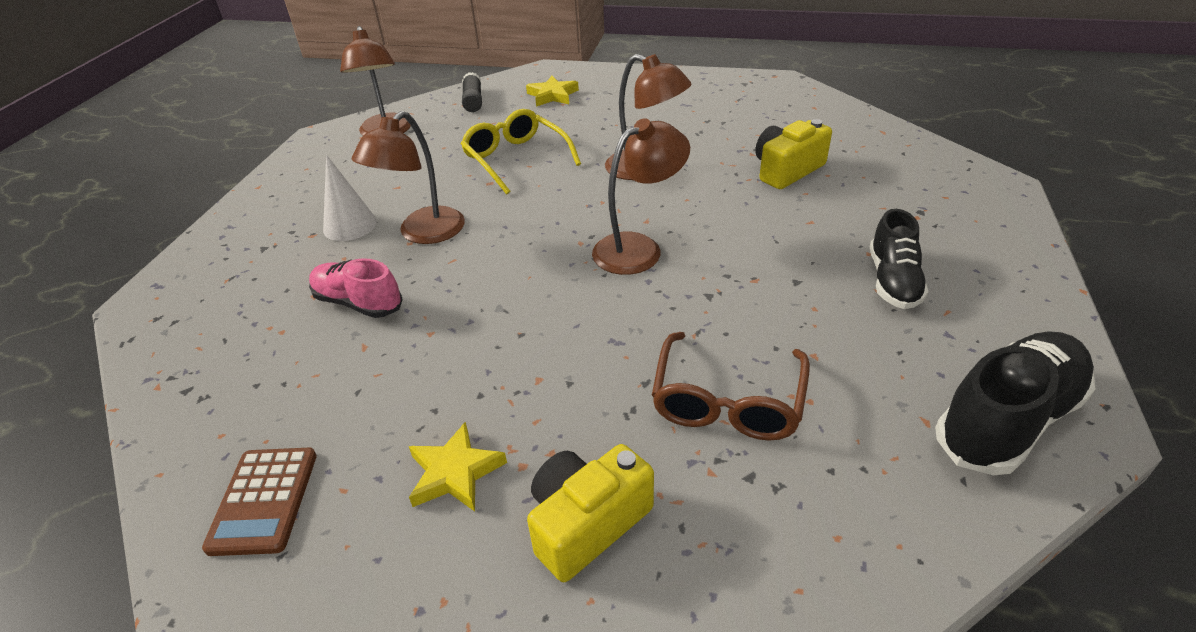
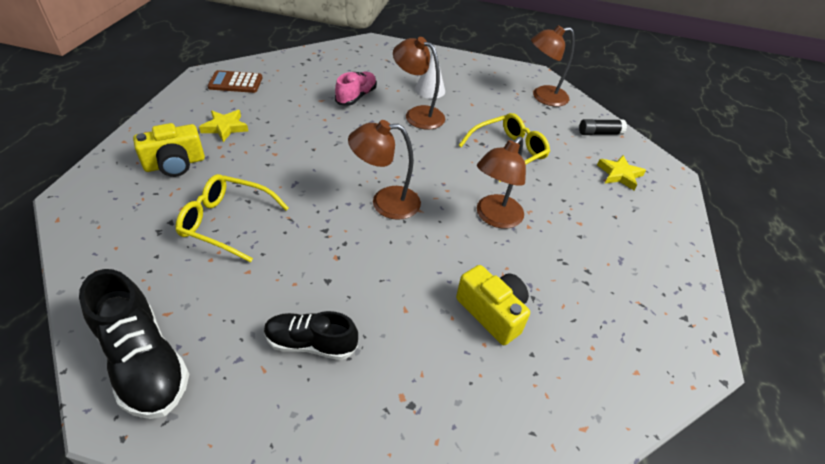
camera: 85 degrees right, 5 degrees up
(587, 523) = (175, 164): yellow camera -> yellow camera turned 105 degrees clockwise
(639, 248) = (385, 202): brown lamp -> brown lamp turned 120 degrees clockwise
(727, 400) = (227, 222): brown glasses -> yellow glasses

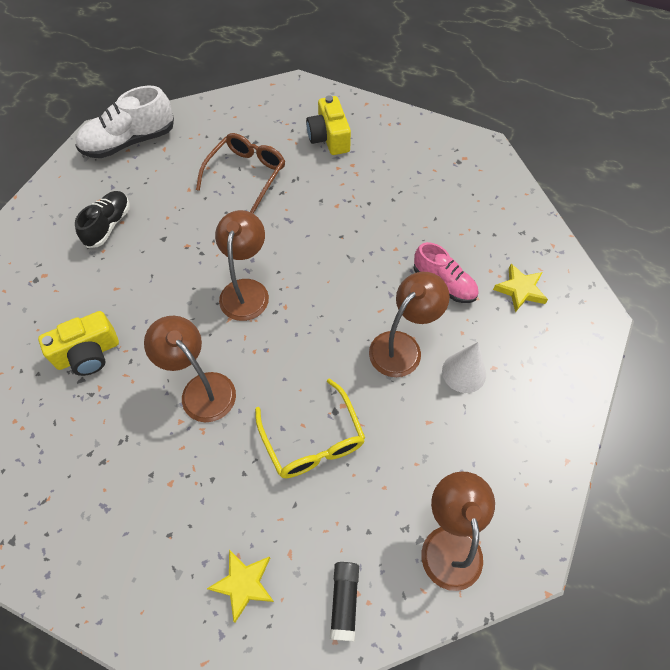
camera: 105 degrees right, 15 degrees up
(144, 361) = (129, 142): black shoe -> white shoe
(225, 127) = (383, 167): yellow star -> yellow star (520, 290)
(227, 222) = (246, 175): yellow glasses -> brown glasses
(235, 82) = (470, 172): brown calculator -> none

